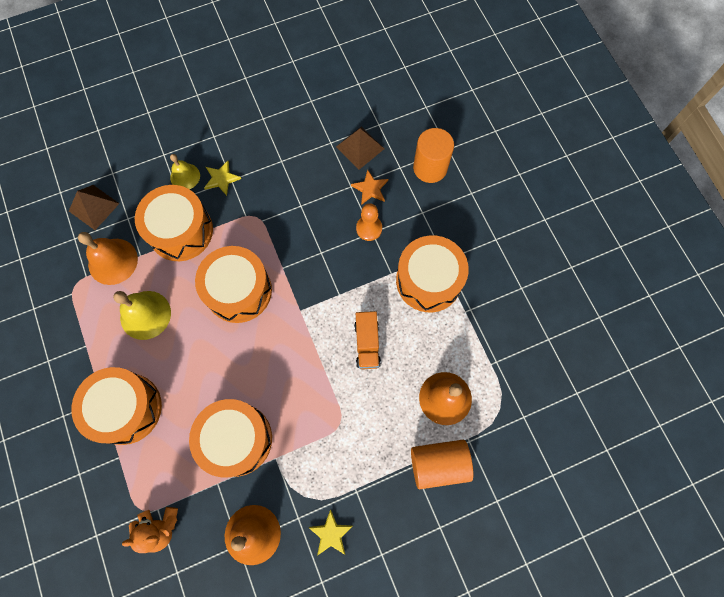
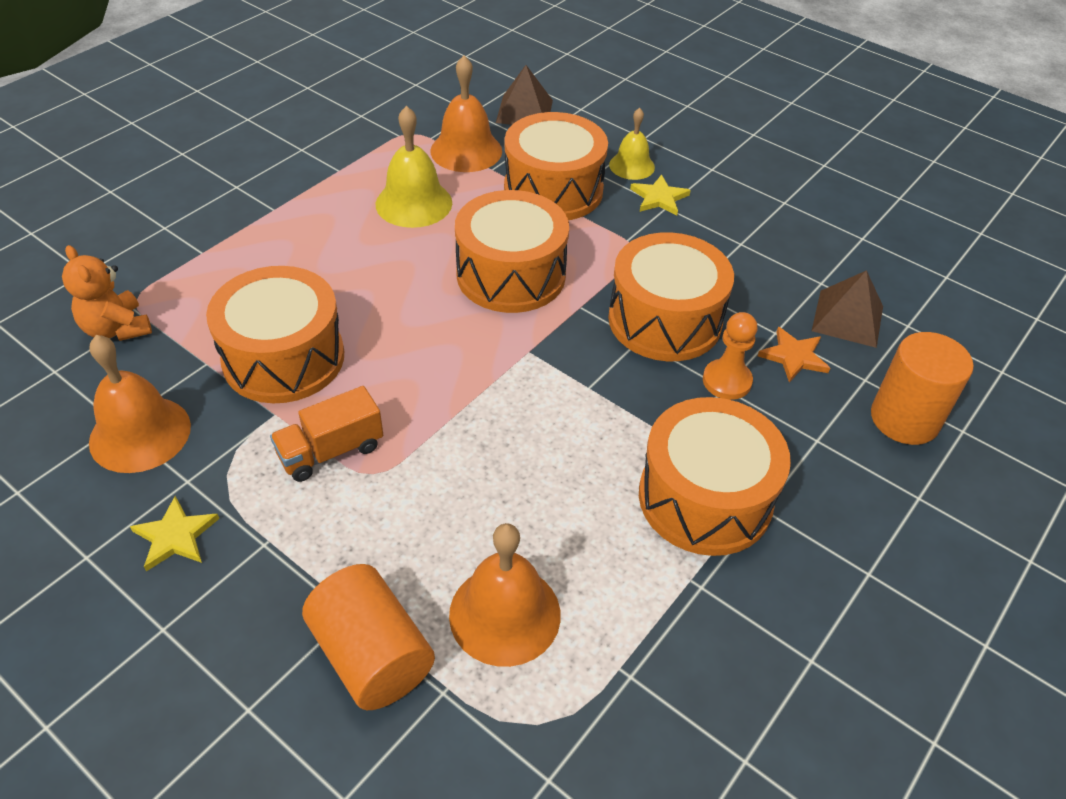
camera: 60 degrees right, 25 degrees down
(126, 408) = (274, 234): orange drum -> orange drum (664, 320)
(367, 344) = (531, 456): orange truck -> orange truck (331, 451)

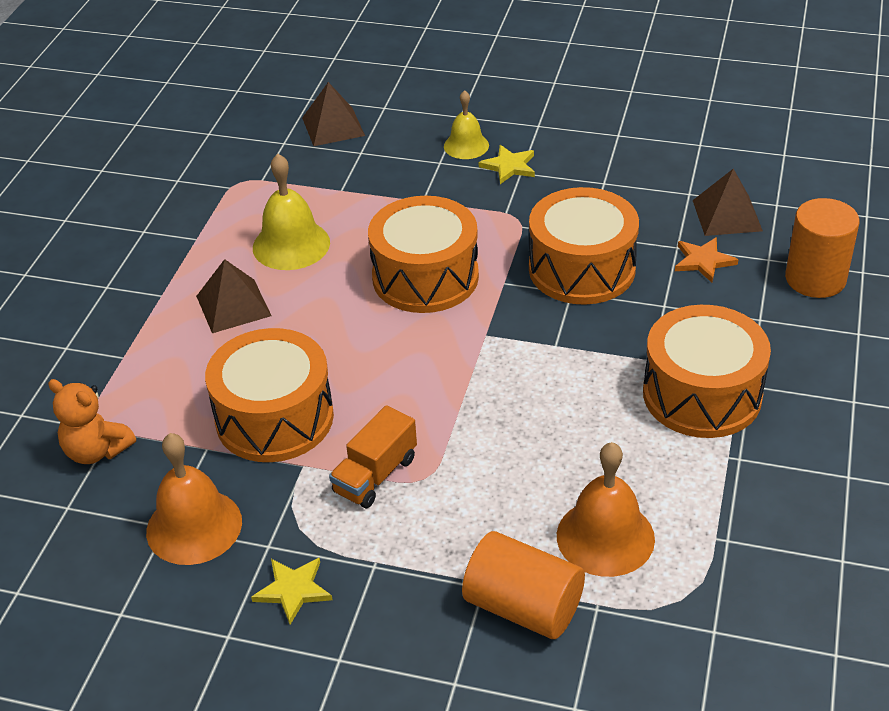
camera: 20 degrees left, 5 degrees down
(325, 240) = (233, 306): none -> brown pyramid
(466, 151) = (305, 181): orange bell -> none
(553, 190) = (411, 190): orange drum -> none
(727, 381) = (663, 299): orange pawn -> none

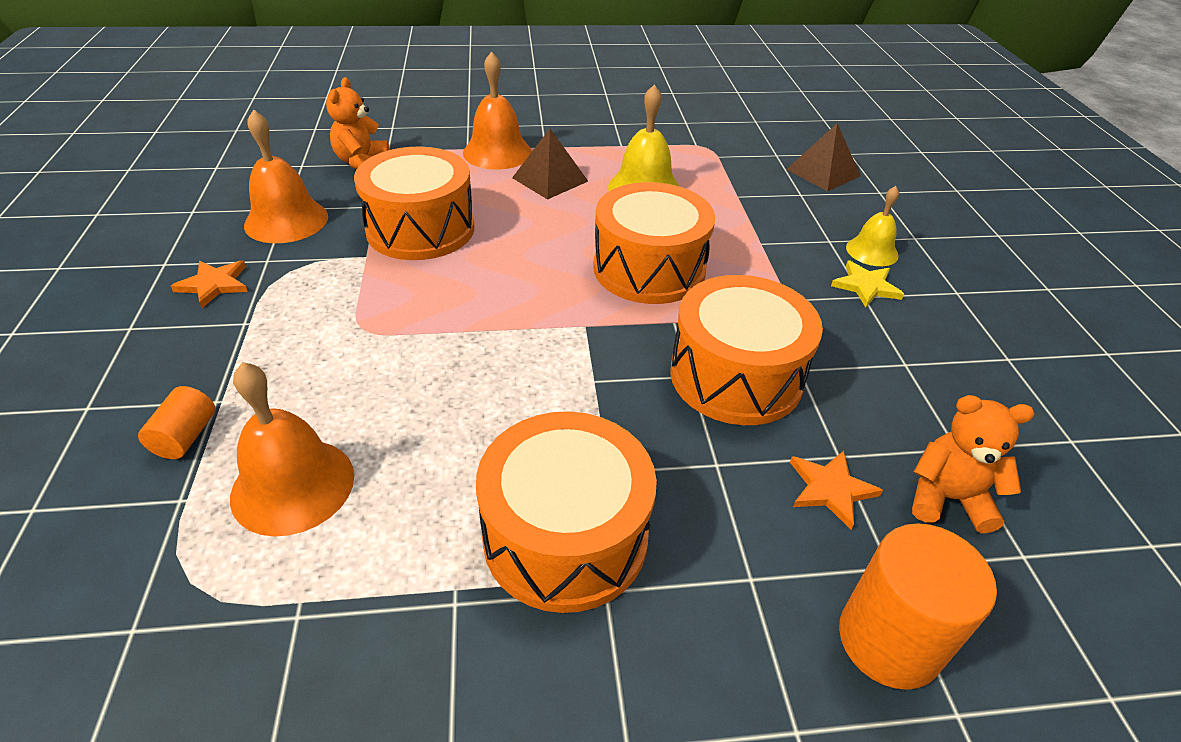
camera: 65 degrees right, 0 degrees up
(148, 334) = (497, 152): none -> orange bell
(293, 590) = (214, 284): yellow star -> orange star
(375, 475) = (361, 298): orange truck -> none
(523, 607) = (185, 437): orange cylinder -> orange cylinder, size x0.54
(727, 215) = (947, 498): brown pyramid -> orange teddy bear

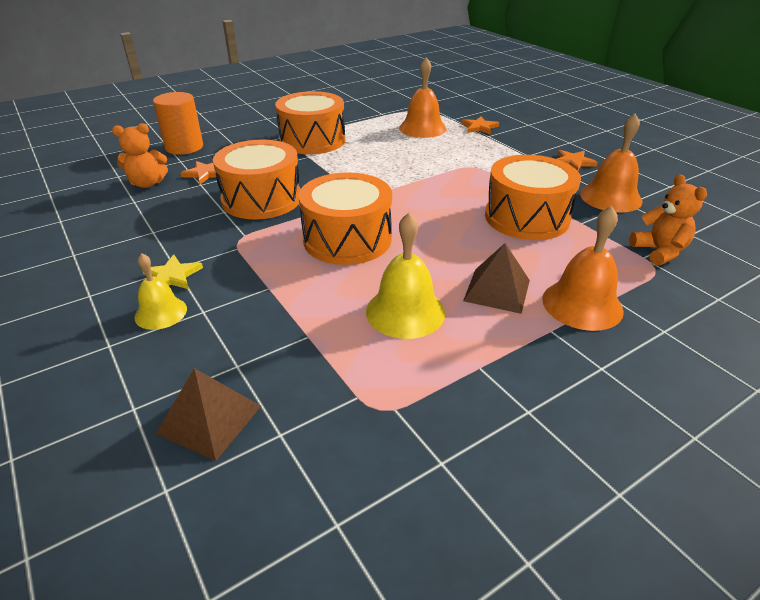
camera: 155 degrees right, 5 degrees down
(185, 437) = (479, 127): orange cylinder -> orange star

